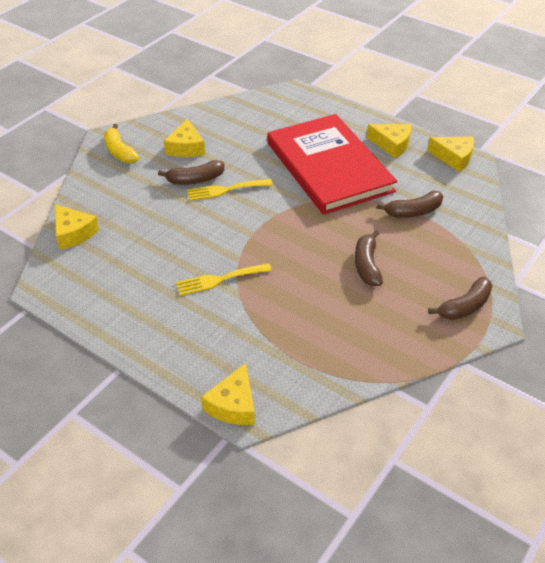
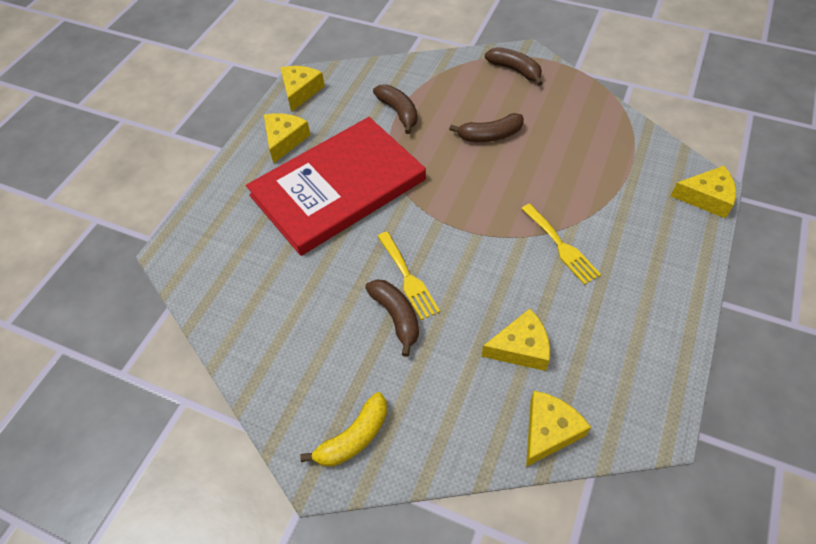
camera: 100 degrees left, 10 degrees up
(186, 147) = (327, 348): yellow cheese -> yellow cheese (521, 348)

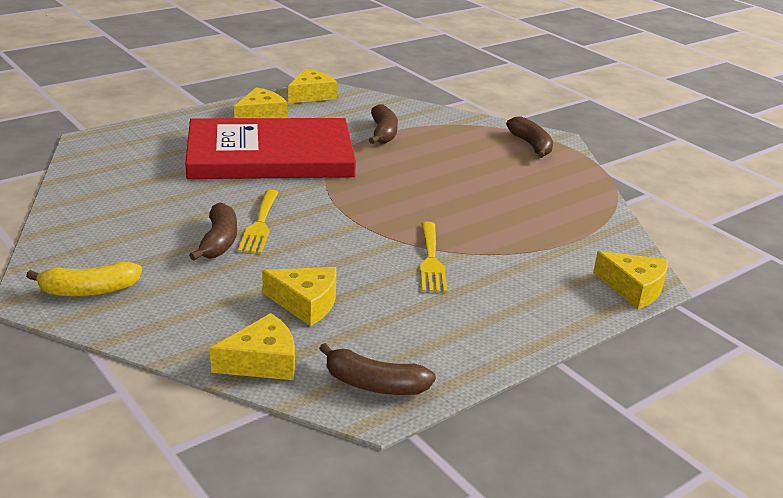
camera: 25 degrees right, 25 degrees down
(490, 135) = (452, 173): brown banana -> brown banana (374, 384)

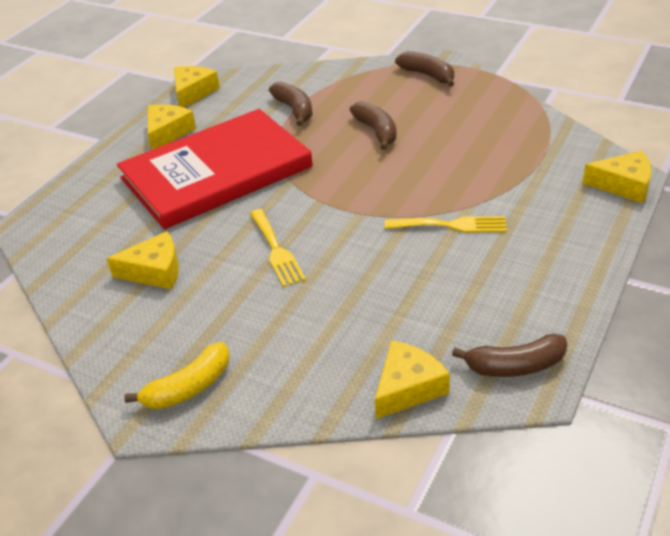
camera: 20 degrees left, 10 degrees up
(219, 241) = (257, 283): brown banana -> brown banana (377, 132)
(306, 303) = (389, 313): yellow cheese -> yellow cheese (155, 271)
(431, 260) = (451, 225): yellow fork -> yellow fork turned 60 degrees counterclockwise

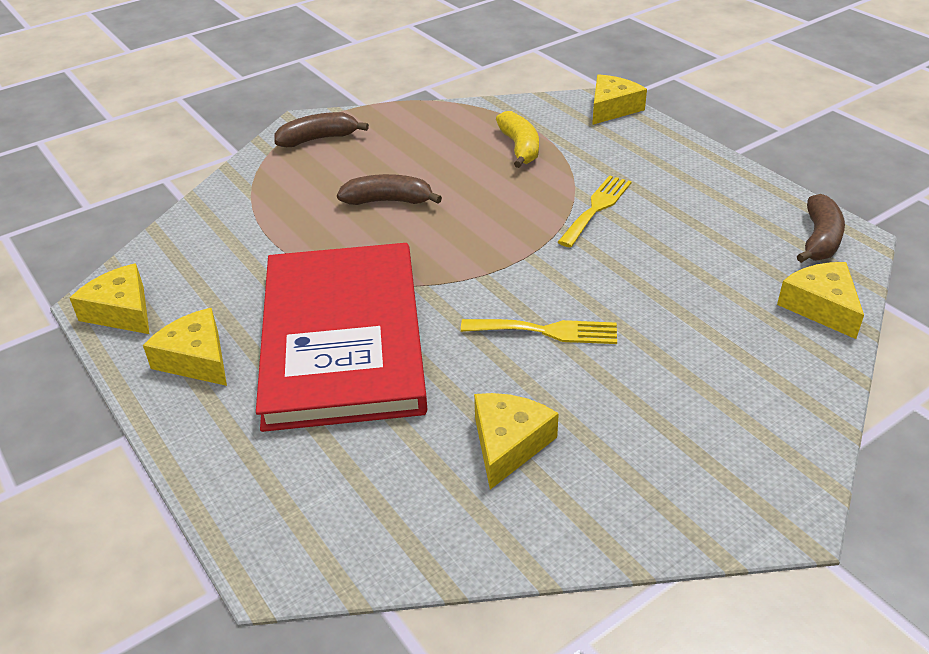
camera: 65 degrees left, 0 degrees up
(188, 388) = (750, 464): yellow banana -> yellow banana (520, 148)
(294, 110) = (275, 242): brown banana -> none

